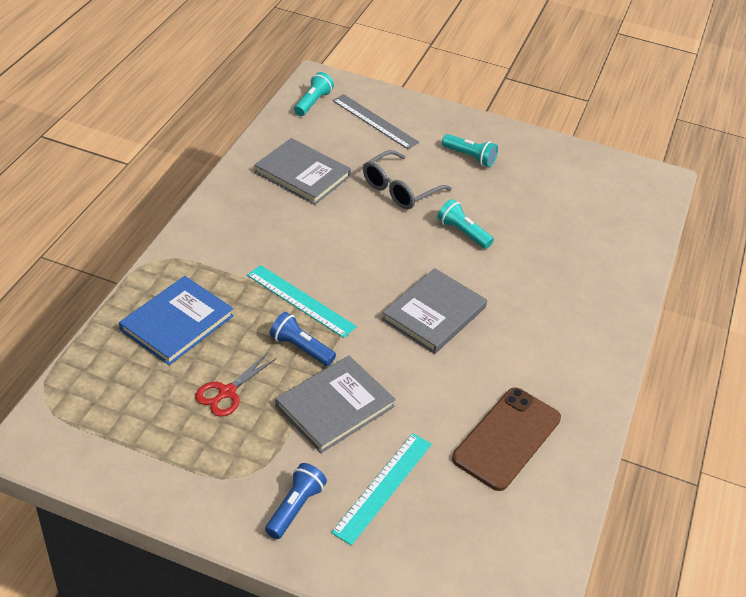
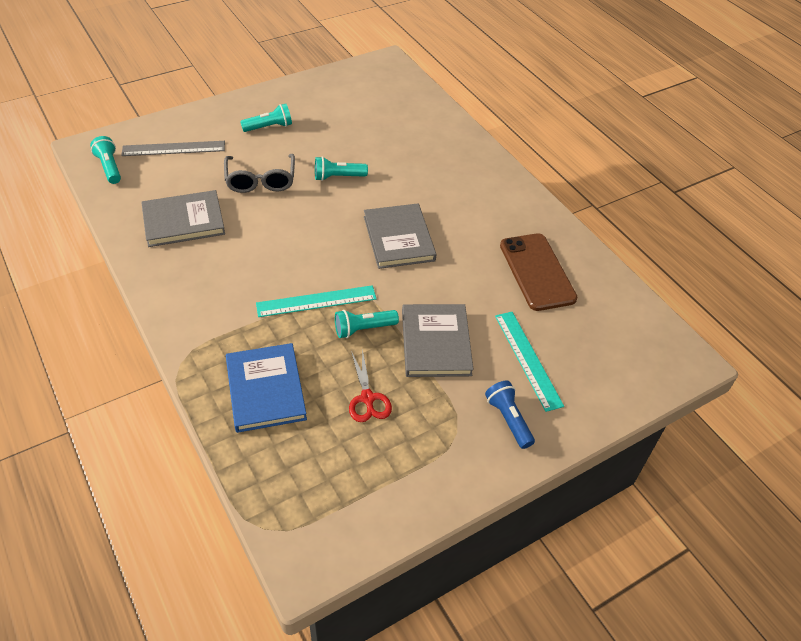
camera: 50 degrees left, 5 degrees up
(301, 348) = (363, 329): blue flashlight -> turquoise flashlight

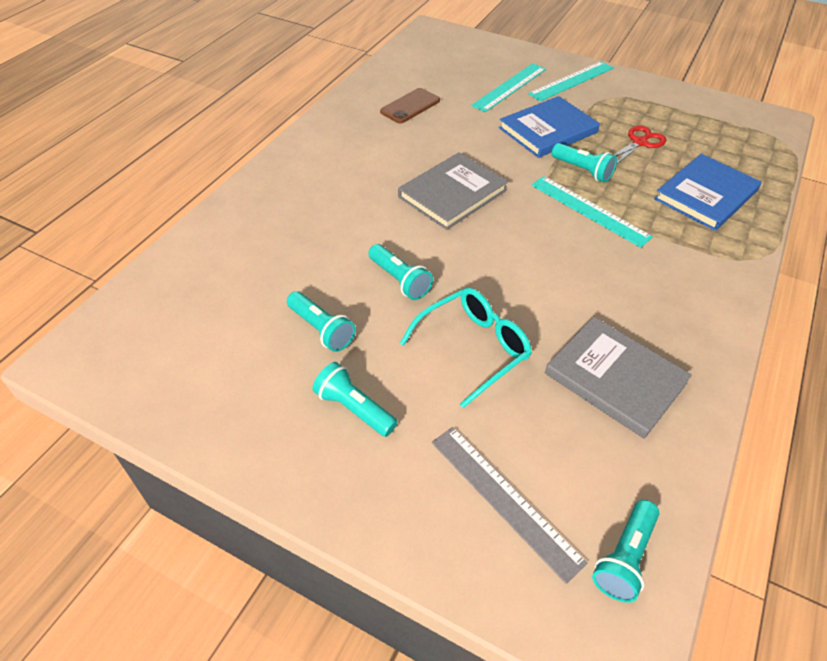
camera: 120 degrees left, 0 degrees up
(261, 180) = (472, 348): grey glasses -> turquoise glasses
(330, 135) = (321, 329): none -> turquoise flashlight
(436, 343) = (548, 130): grey book -> blue book
(508, 419) = (571, 81): blue flashlight -> turquoise ruler
(537, 272) = (410, 106): brown phone -> brown phone, size x0.63

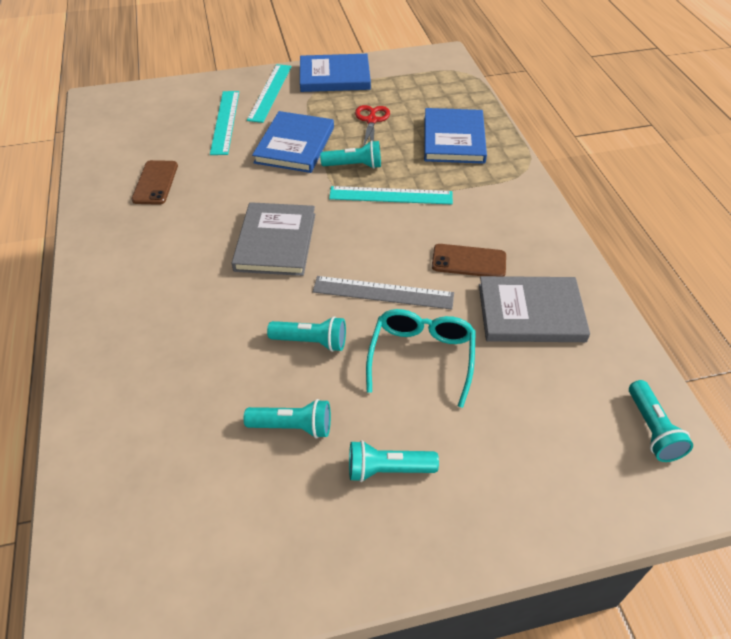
camera: 40 degrees left, 0 degrees up
(504, 499) = (553, 451): grey ruler -> grey ruler (383, 293)
(602, 301) = (468, 261): none -> brown phone
(644, 92) = (334, 76): none -> blue book

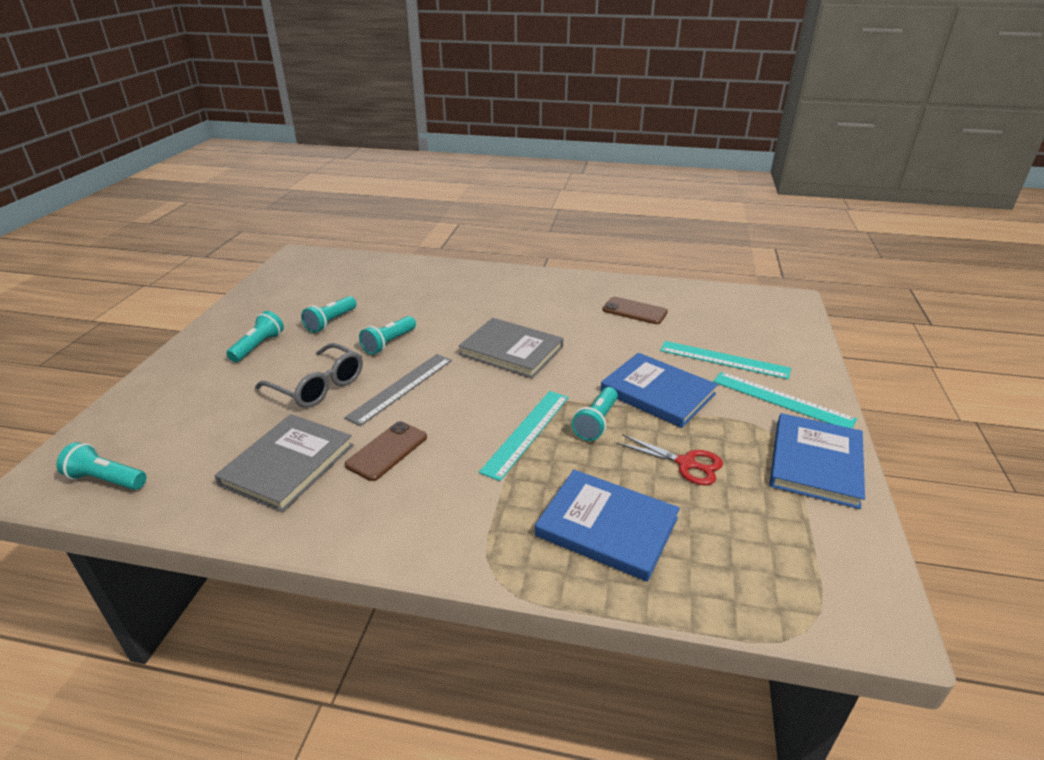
camera: 115 degrees right, 15 degrees down
(421, 358) = (318, 386): turquoise glasses -> grey glasses

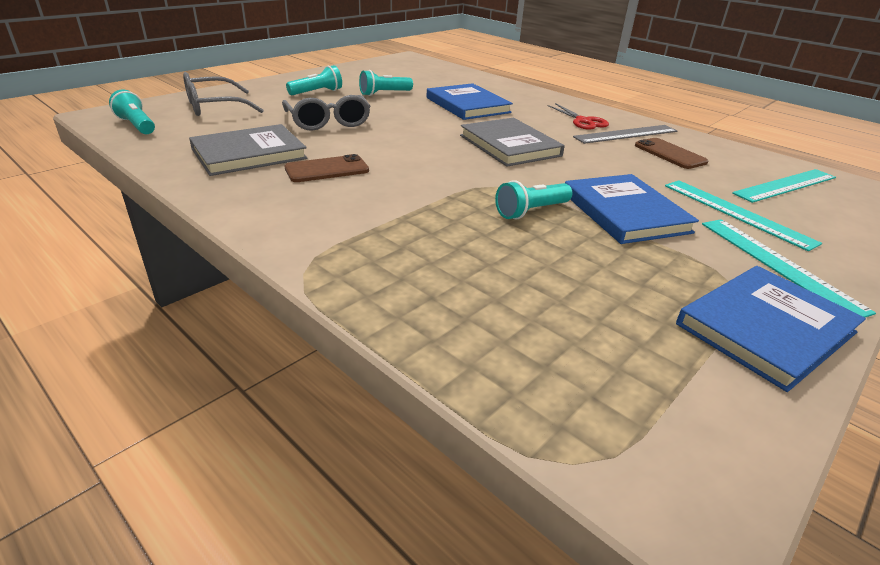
camera: 30 degrees right, 0 degrees up
(166, 413) = (215, 107): none -> grey glasses
(389, 343) = (412, 115): turquoise flashlight -> none
(401, 388) = (387, 140): grey ruler -> grey ruler (626, 134)
(526, 432) = (455, 196): turquoise ruler -> turquoise ruler (785, 185)
(607, 527) = (448, 281): blue book -> blue book (468, 105)
(686, 463) = (592, 270): red scissors -> red scissors (583, 121)

